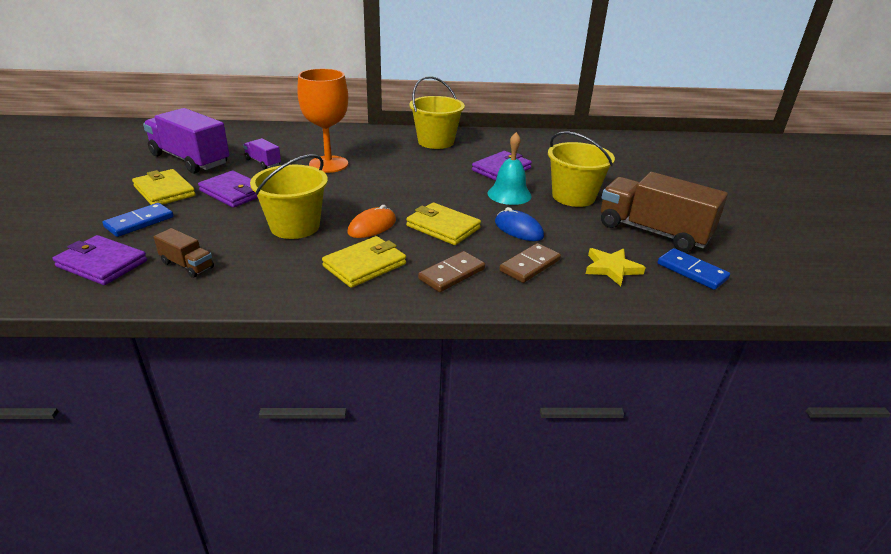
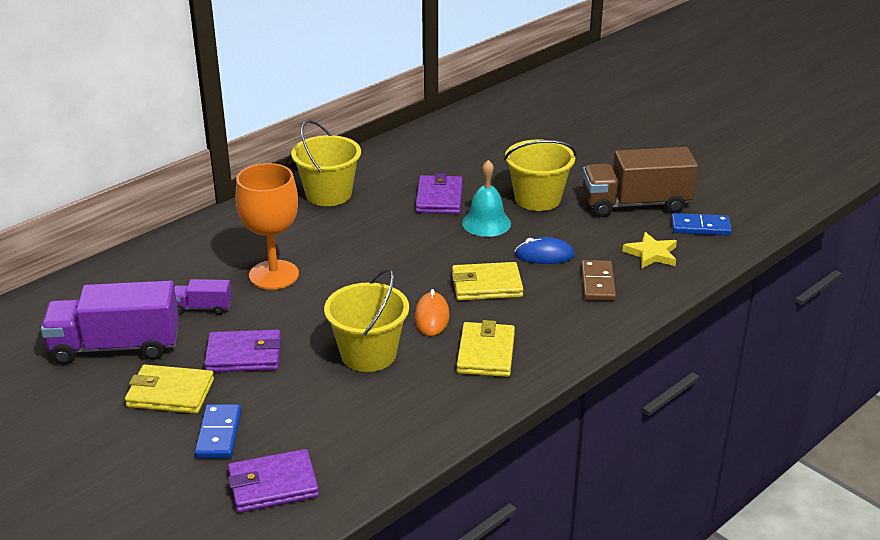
camera: 40 degrees left, 0 degrees up
(187, 265) = (349, 439): brown truck -> none
(451, 274) = (558, 322): brown domino -> none

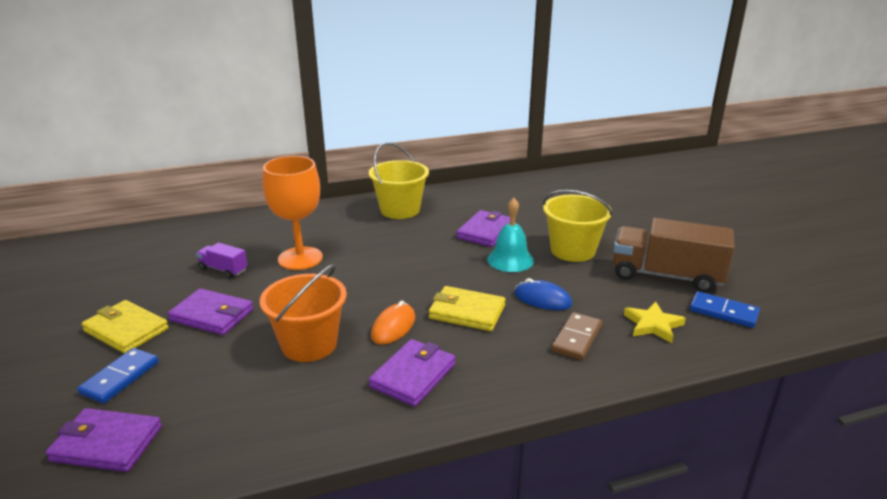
camera: 25 degrees right, 5 degrees down
(116, 347) = (132, 282): purple truck -> none
(368, 354) = (309, 344): yellow bucket -> orange bucket
(486, 353) = (413, 376): yellow wallet -> purple wallet

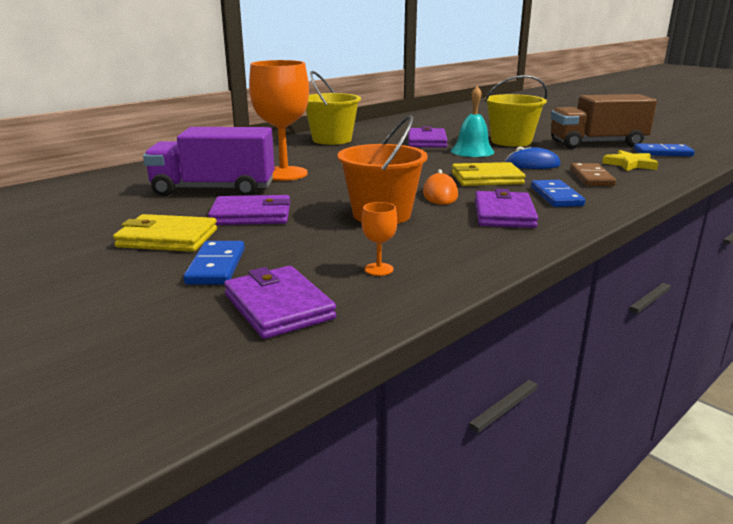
camera: 25 degrees left, 5 degrees down
(107, 444) = (278, 306): purple wallet -> purple wallet turned 75 degrees clockwise
(221, 422) = (378, 269): none -> orange goblet
(223, 269) = (214, 190): purple truck -> purple truck, size x2.12
(498, 361) = (556, 196): none -> blue domino

